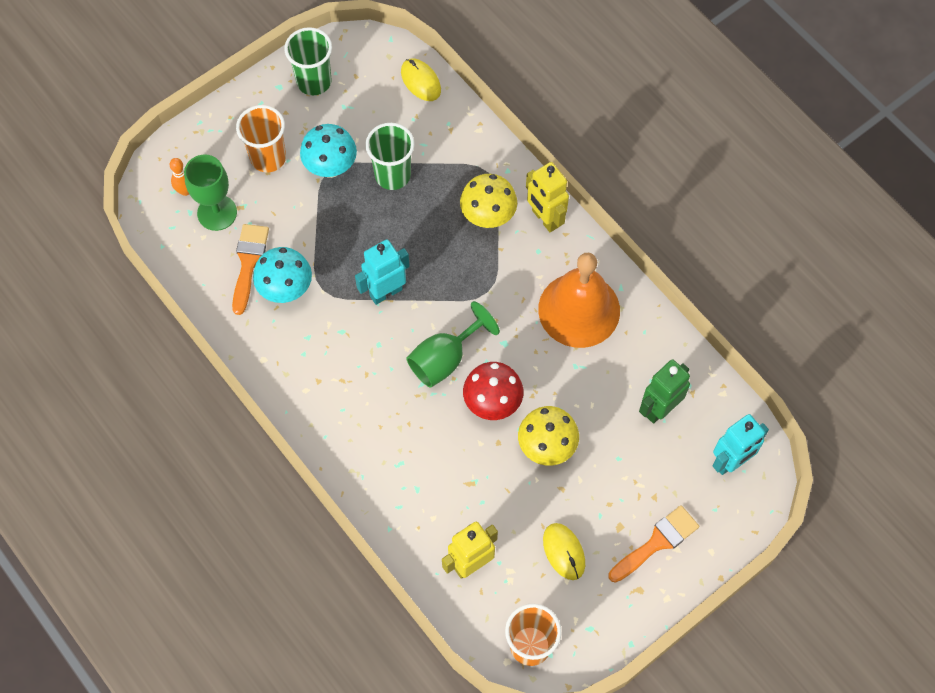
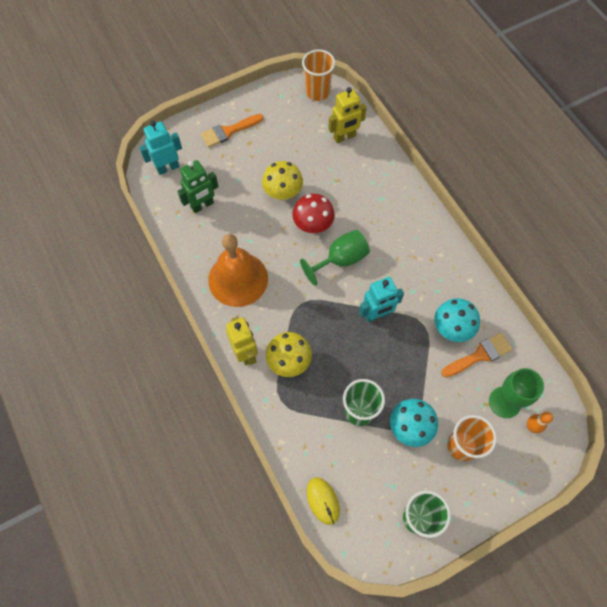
camera: 170 degrees left, 0 degrees up
(248, 262) = (479, 355): orange brush -> orange brush turned 135 degrees counterclockwise
(564, 552) = (286, 135): yellow mouse -> none

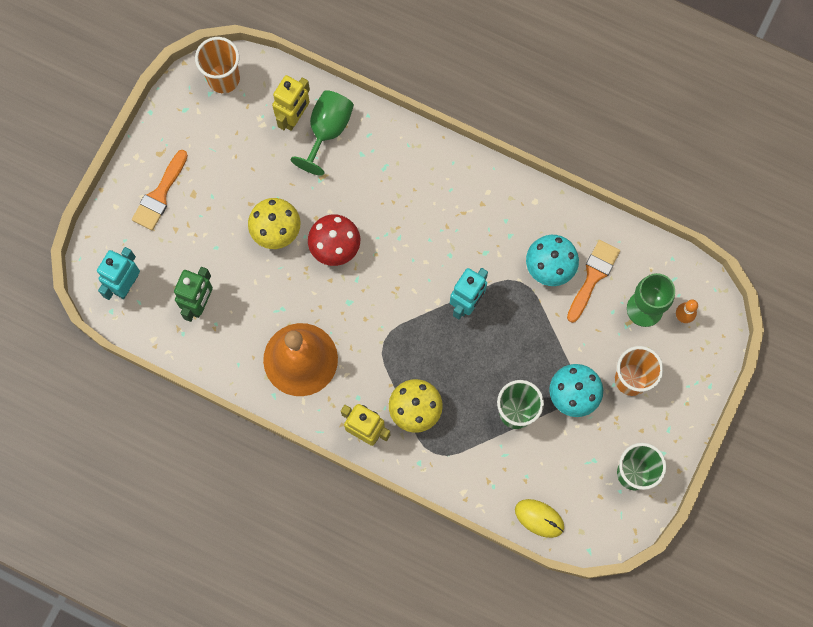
camera: 35 degrees left, 10 degrees up
(340, 260) = (390, 267): green goblet -> green goblet (327, 130)

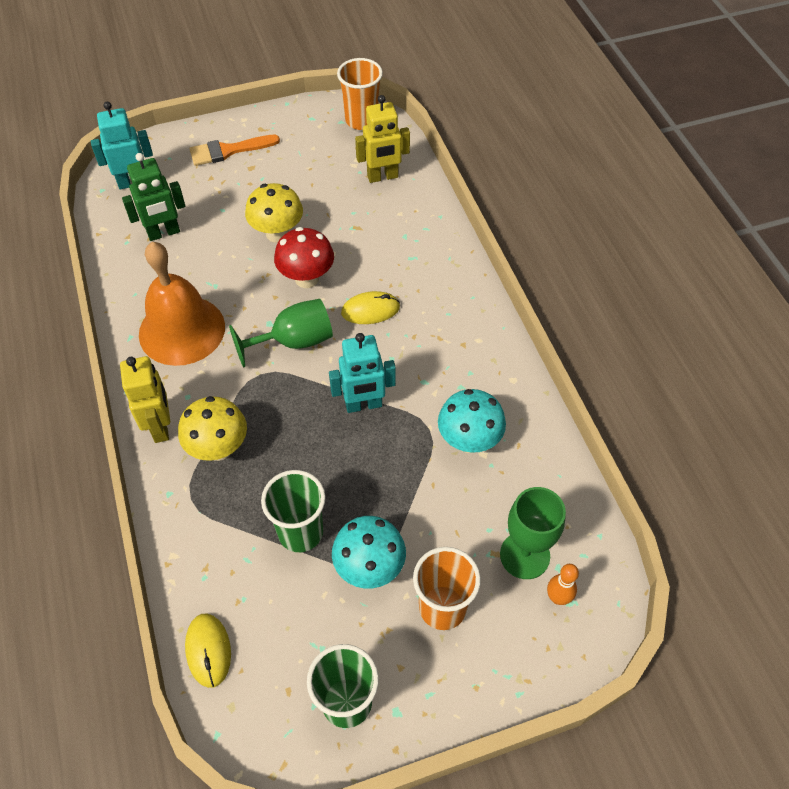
camera: 45 degrees right, 20 degrees down
(327, 130) = (397, 202): green goblet -> green goblet (294, 341)
(401, 233) = (370, 310): none -> yellow mouse
(593, 276) = (502, 483): orange brush -> none

